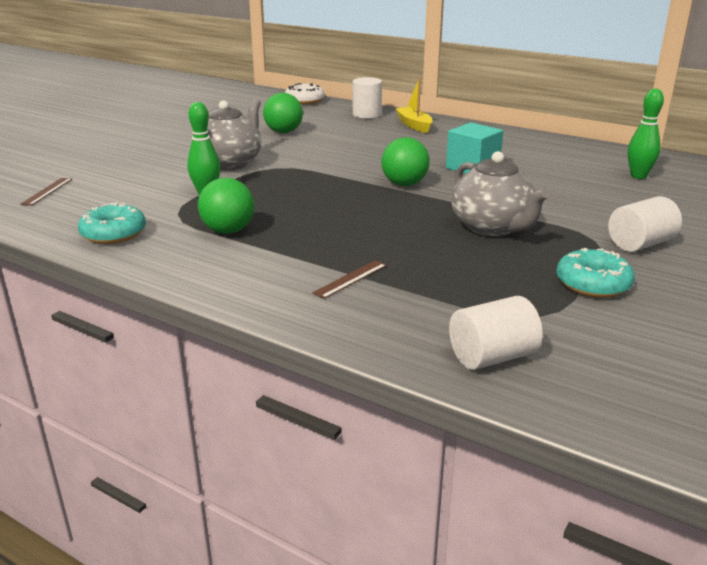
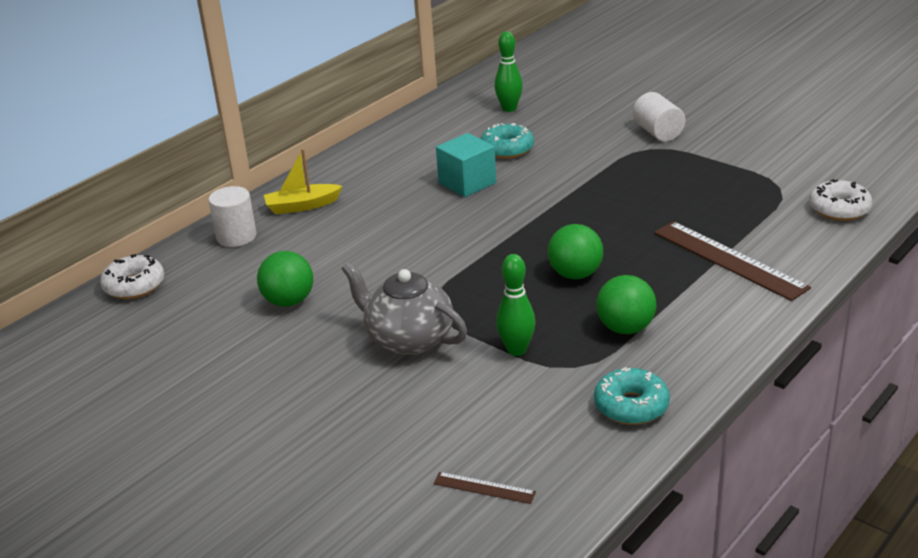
camera: 80 degrees left, 5 degrees up
(350, 279) = (729, 259): brown ruler -> brown ruler, size x2.15
(404, 184) = (508, 223): green ball -> green ball (575, 274)
(492, 228) = (623, 188): grey teapot -> none
(492, 357) = (839, 209): white cylinder -> white donut
(592, 284) = (728, 160): turquoise donut -> turquoise donut (507, 149)

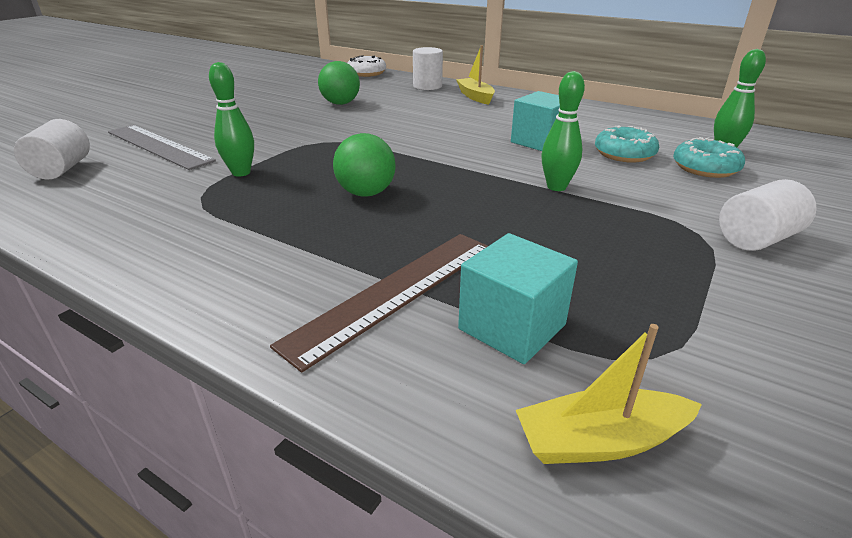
camera: 80 degrees right, 0 degrees up
(408, 339) = (277, 136): grey teapot -> none
(419, 427) = (159, 146): none -> grey ruler
(484, 488) = (62, 169): brown ruler -> white cylinder
(572, 187) = (556, 187): none -> green bowling pin
(625, 328) = (253, 220): green ball -> none
(631, 406) = (114, 224): turquoise donut -> turquoise donut (705, 168)
(760, 222) = (512, 327): none -> turquoise cube
(839, 209) = (600, 441): white donut -> yellow boat

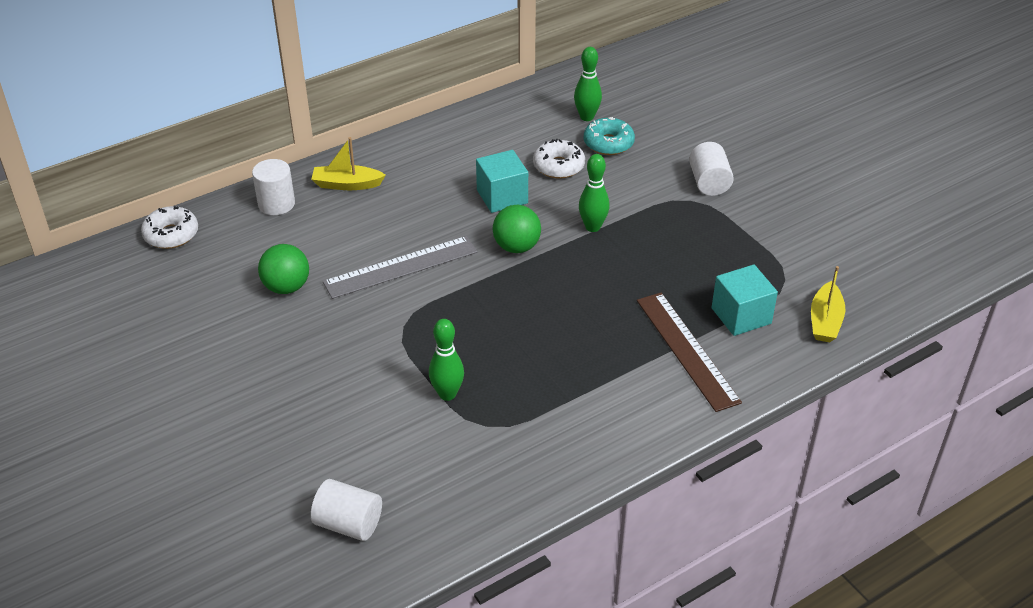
camera: 65 degrees left, 10 degrees up
(159, 146) = (327, 448): grey ruler -> grey ruler (401, 267)
(366, 193) = (541, 327): green ball -> green ball (516, 247)
(624, 154) = (558, 166): turquoise donut -> white donut

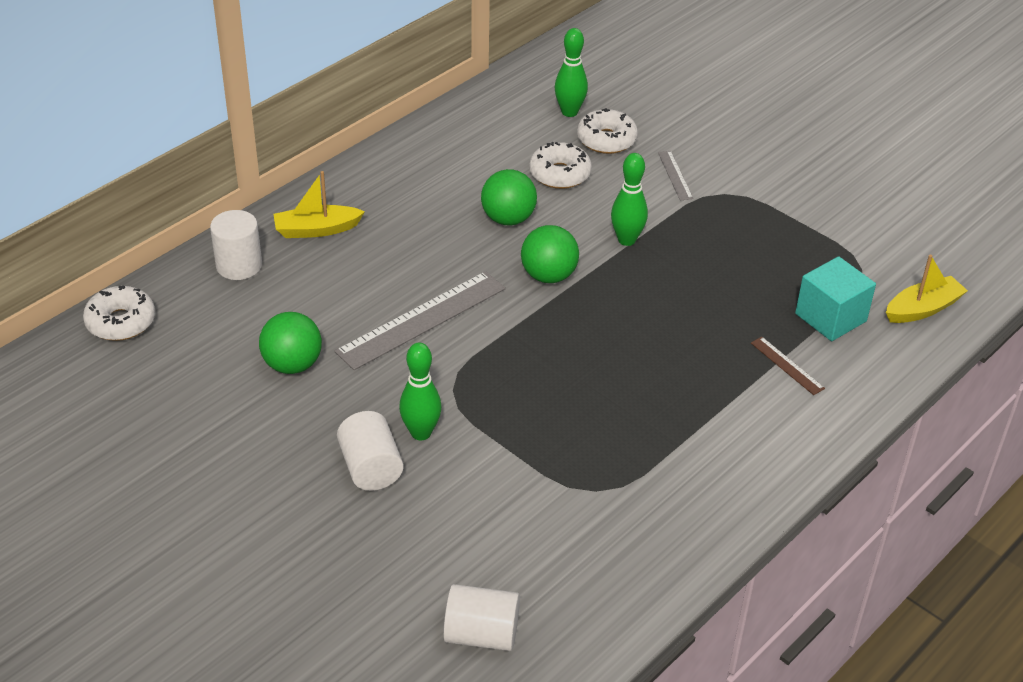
camera: 15 degrees left, 0 degrees up
(447, 394) = (536, 461): green bowling pin -> green bowling pin (421, 433)
(502, 196) = (508, 219): turquoise cube -> green ball
(608, 143) = (606, 140): turquoise donut -> white donut
(654, 180) = (675, 175): none -> grey ruler
(687, 350) = (787, 365): brown ruler -> brown ruler, size x0.47
(709, 182) = (737, 170): white cylinder -> white cylinder (370, 468)
(825, 321) = (922, 309): yellow boat -> yellow boat turned 120 degrees counterclockwise

